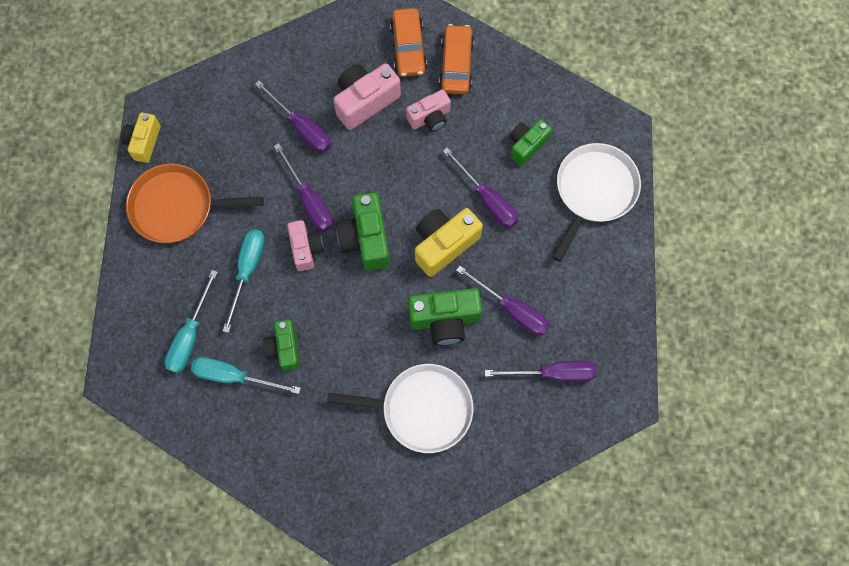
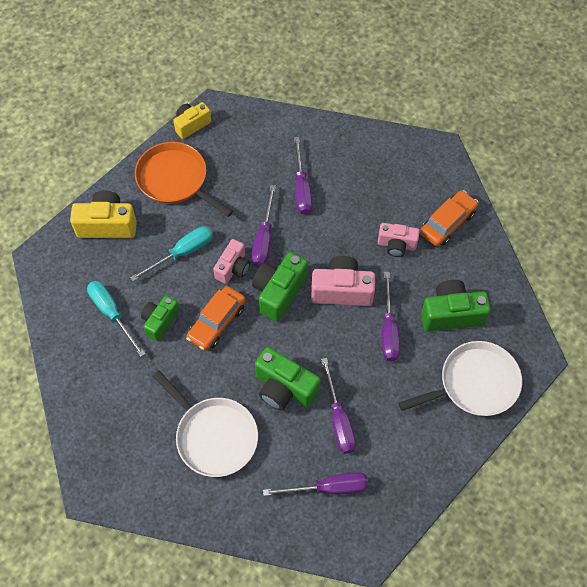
camera: 40 degrees right, 10 degrees down
(190, 335) = (109, 266): turquoise screwdriver -> none
(365, 101) = (360, 202): pink camera -> pink camera (342, 290)
(408, 48) = (422, 188): orange car -> orange car (217, 322)
(444, 244) = (330, 337): yellow camera -> yellow camera (107, 225)
(526, 145) = (451, 314): green camera -> green camera, size x1.53
(553, 374) = (328, 488): purple screwdriver -> purple screwdriver turned 45 degrees counterclockwise

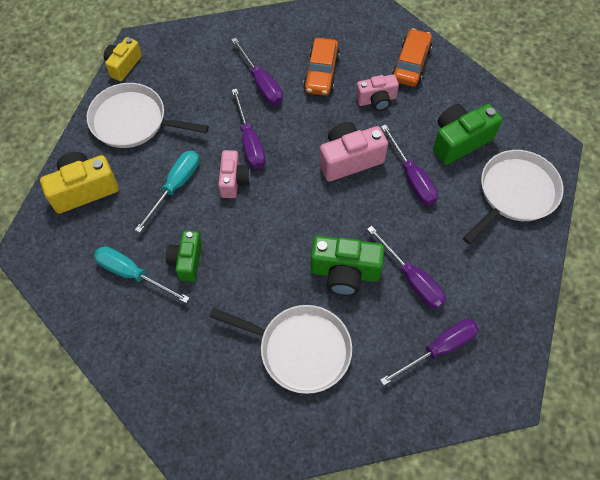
camera: 25 degrees left, 0 degrees up
(175, 180) = (133, 121): orange pan -> white pan
(217, 322) = (245, 238): orange car -> orange car (321, 73)
(279, 292) = (291, 185): green camera -> none

